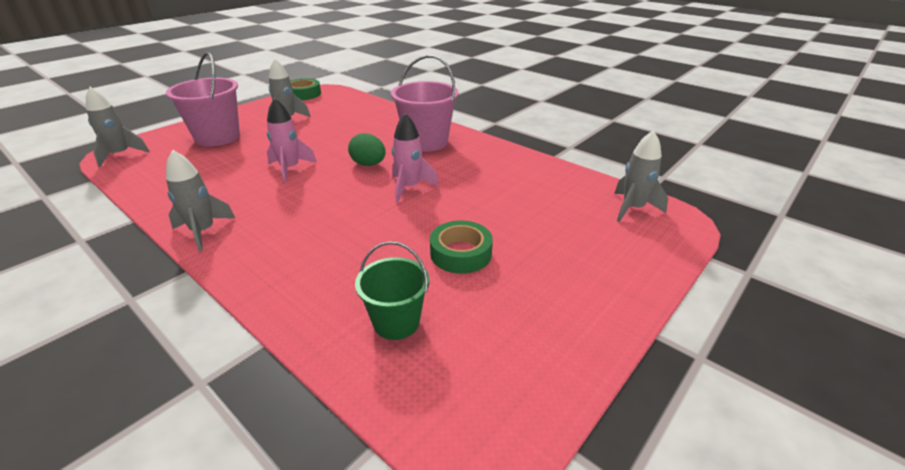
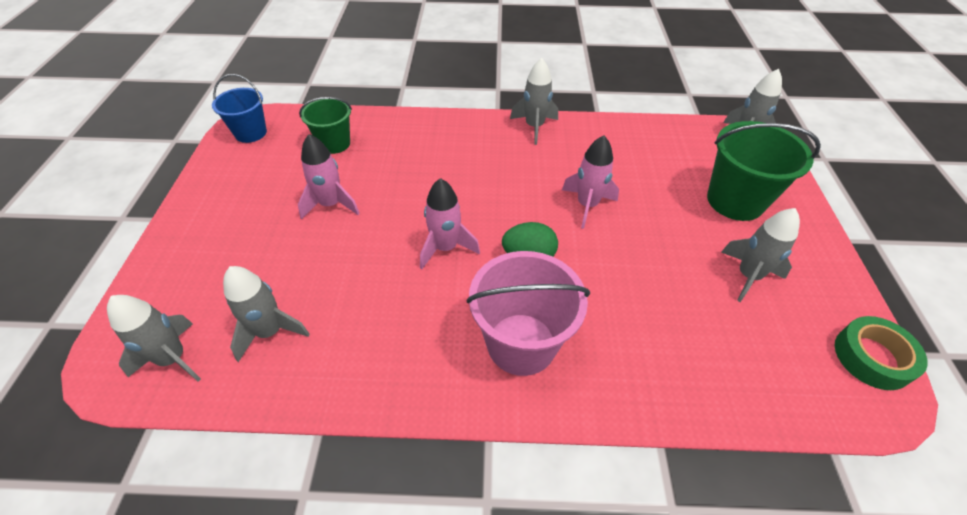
camera: 140 degrees right, 15 degrees up
(217, 137) = (735, 201): pink bucket -> green bucket
(461, 253) = (331, 204): green tape -> pink rocket
(488, 413) = (251, 133): none -> blue bucket
(561, 196) = (270, 332): none -> grey rocket

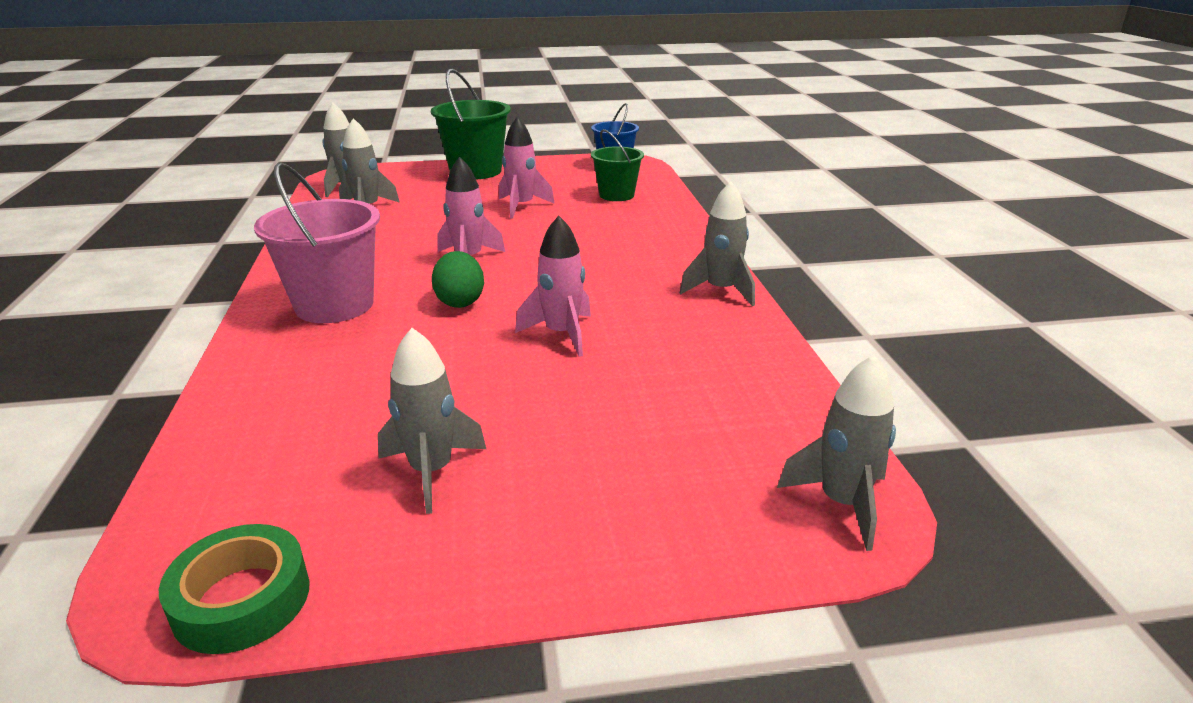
camera: 80 degrees right, 20 degrees down
(735, 201) = (619, 473): green bucket -> green bucket (475, 171)

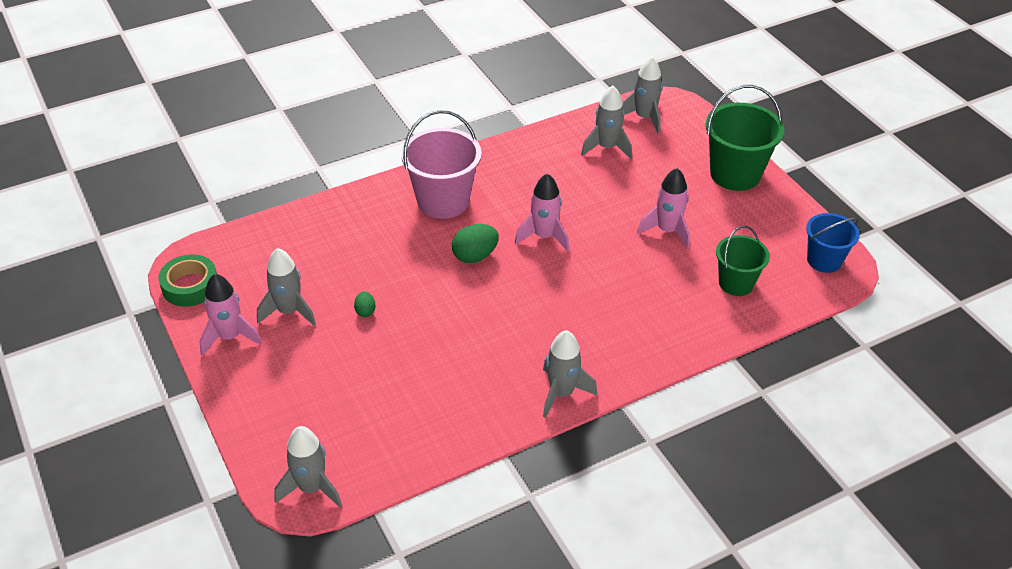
camera: 70 degrees right, 15 degrees up
(492, 396) = (365, 311): none -> green egg
(561, 334) = (452, 320): pink rocket -> pink rocket (230, 337)

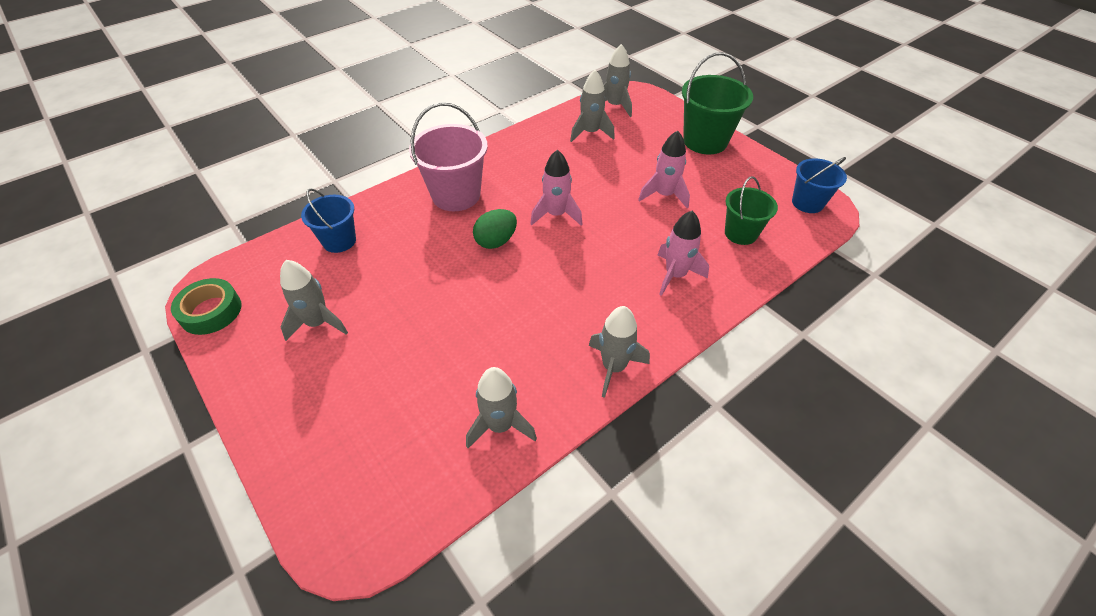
camera: 10 degrees left, 5 degrees up
(230, 337) = (256, 360): pink rocket -> pink rocket (675, 275)
(311, 488) = (363, 531): grey rocket -> grey rocket (500, 425)
(317, 234) = (339, 241): none -> blue bucket
(365, 311) = (397, 311): green egg -> none

